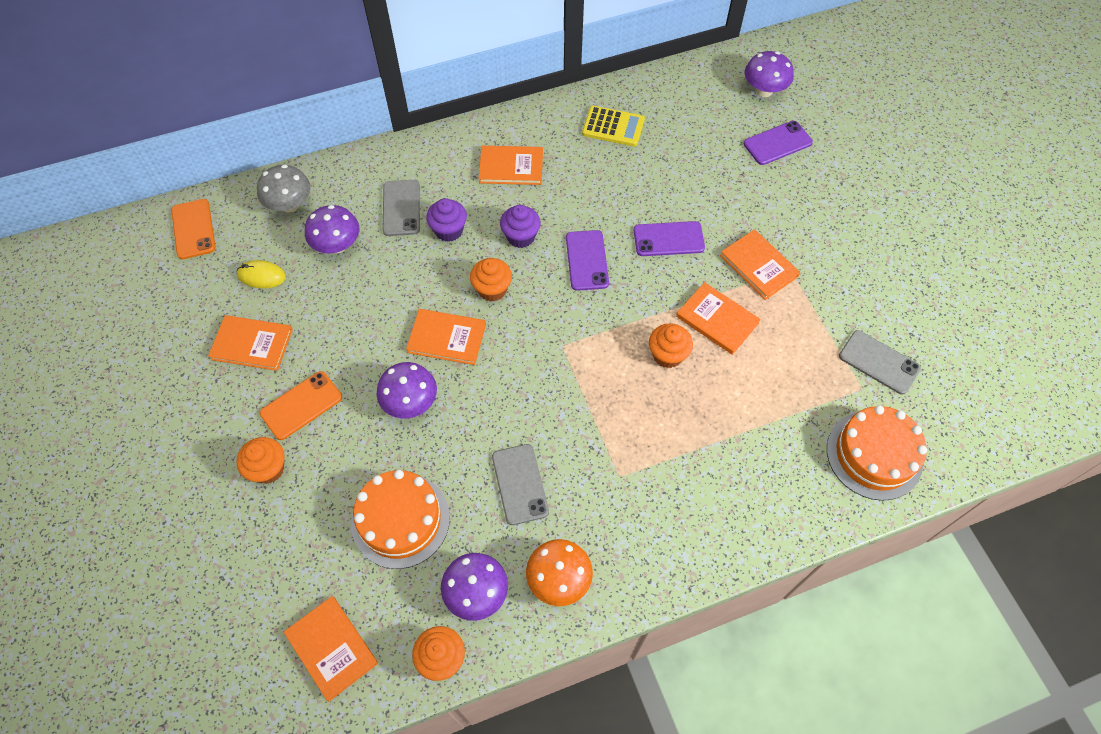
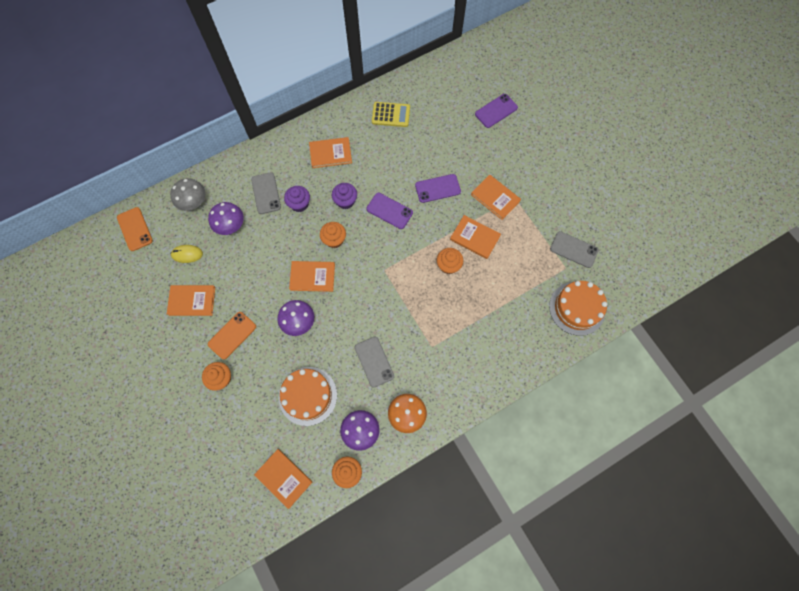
camera: 10 degrees left, 10 degrees up
(586, 260) = (389, 211): purple phone -> purple phone turned 45 degrees counterclockwise
(764, 90) = (482, 74): purple mushroom -> none

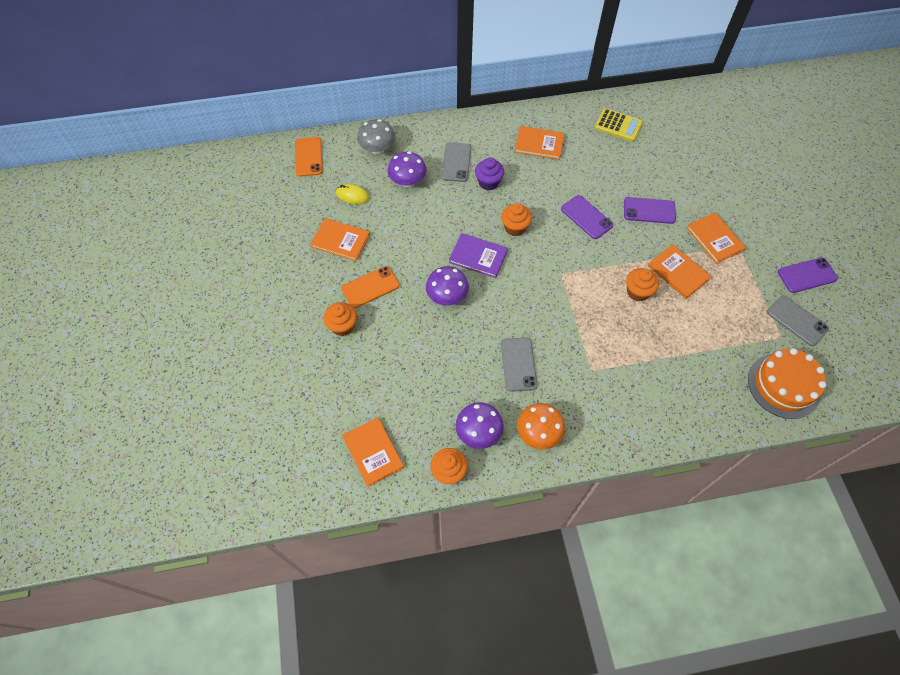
camera: 20 degrees right, 10 degrees down
(308, 396) = (431, 375): orange cake -> none
(312, 277) = (478, 256): orange book -> purple book
(345, 201) = (540, 194): purple cupcake -> none
(496, 111) = (741, 153): purple phone -> purple phone (807, 275)

